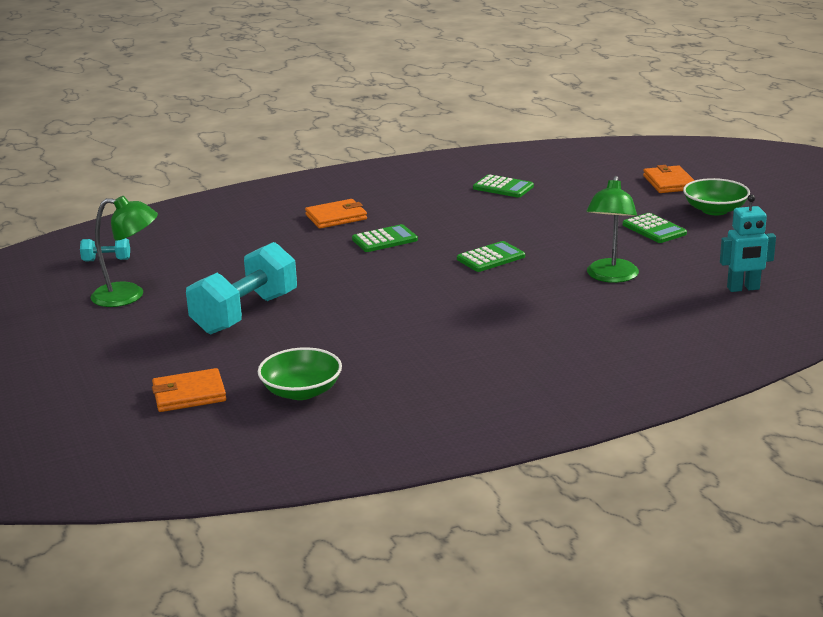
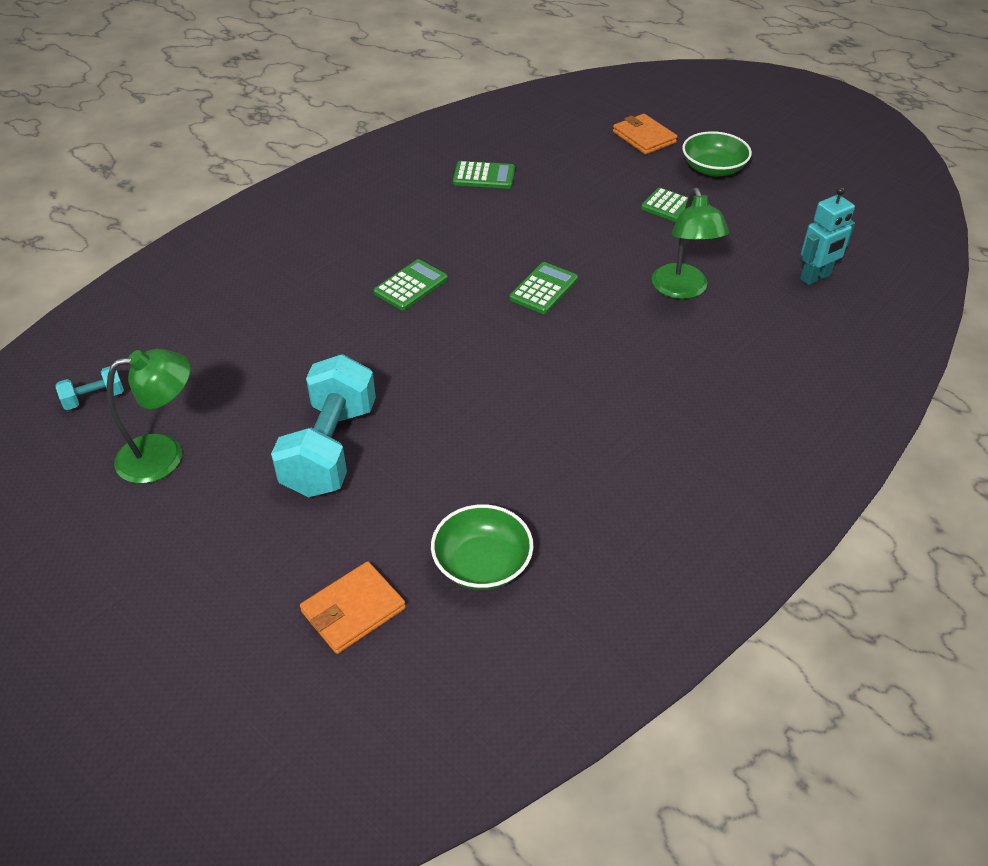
camera: 25 degrees left, 20 degrees up
(336, 217) = (331, 261): orange wallet -> none

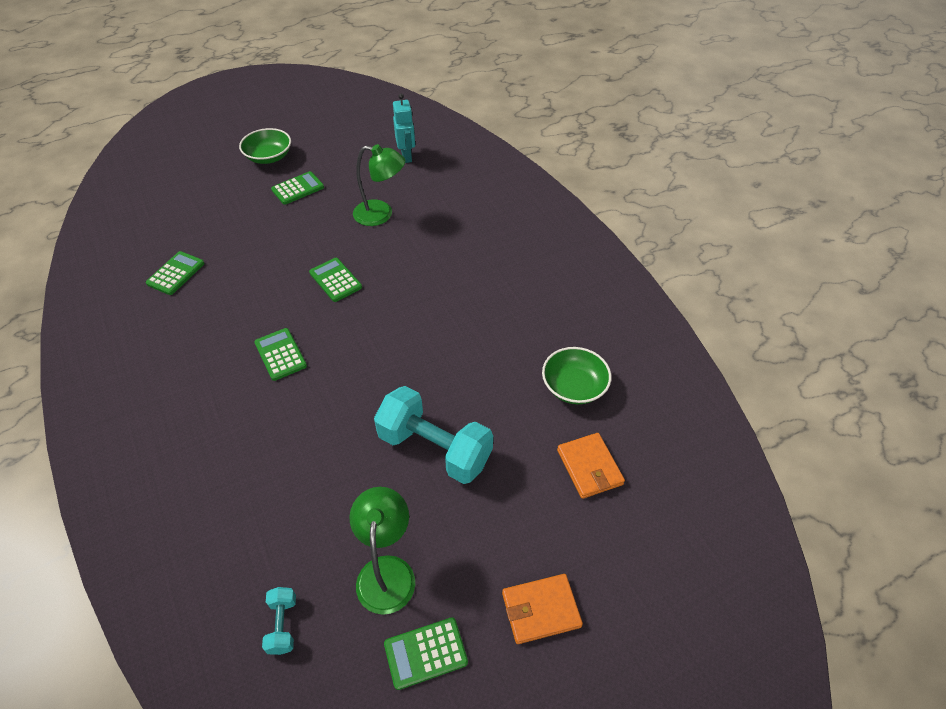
camera: 70 degrees left, 5 degrees up
(77, 513) = (425, 653): none -> green calculator
(644, 137) = (204, 175): orange wallet -> orange wallet (541, 610)

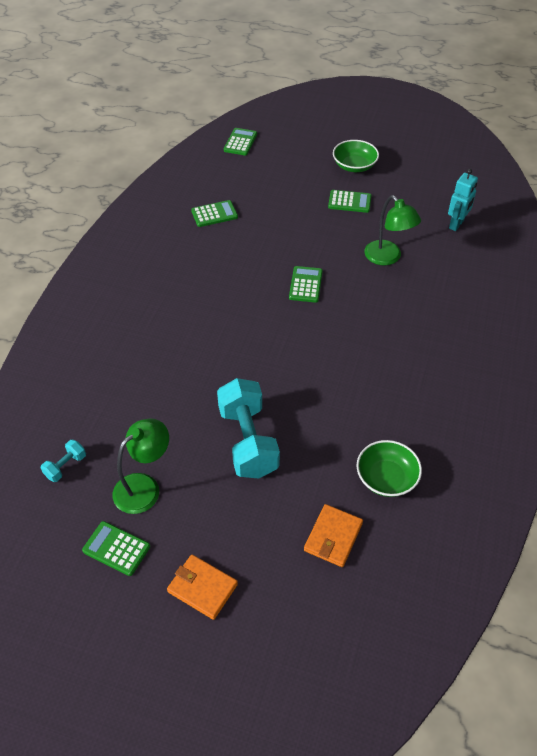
camera: 45 degrees right, 0 degrees up
(280, 354) = (221, 310): green calculator -> green calculator (240, 142)

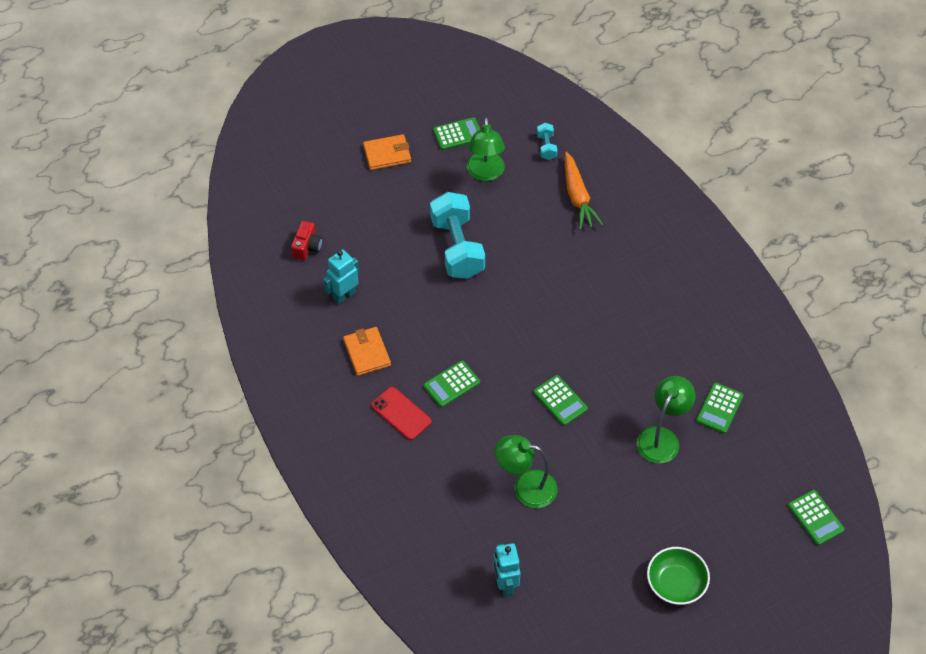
camera: 135 degrees right, 5 degrees up
(105, 403) = (577, 197): none -> orange carrot
(248, 441) = (457, 248): turquoise dumbbell -> turquoise dumbbell turned 45 degrees clockwise
(269, 224) = (662, 437): none -> green lamp
(333, 537) = (342, 235): orange wallet -> orange wallet (367, 353)
(349, 202) = (627, 528): green calculator -> green calculator (451, 384)
(377, 552) = (307, 247): none -> red camera
(386, 478) = (344, 295): green bowl -> turquoise robot
(428, 355) = (401, 413): none -> red phone

